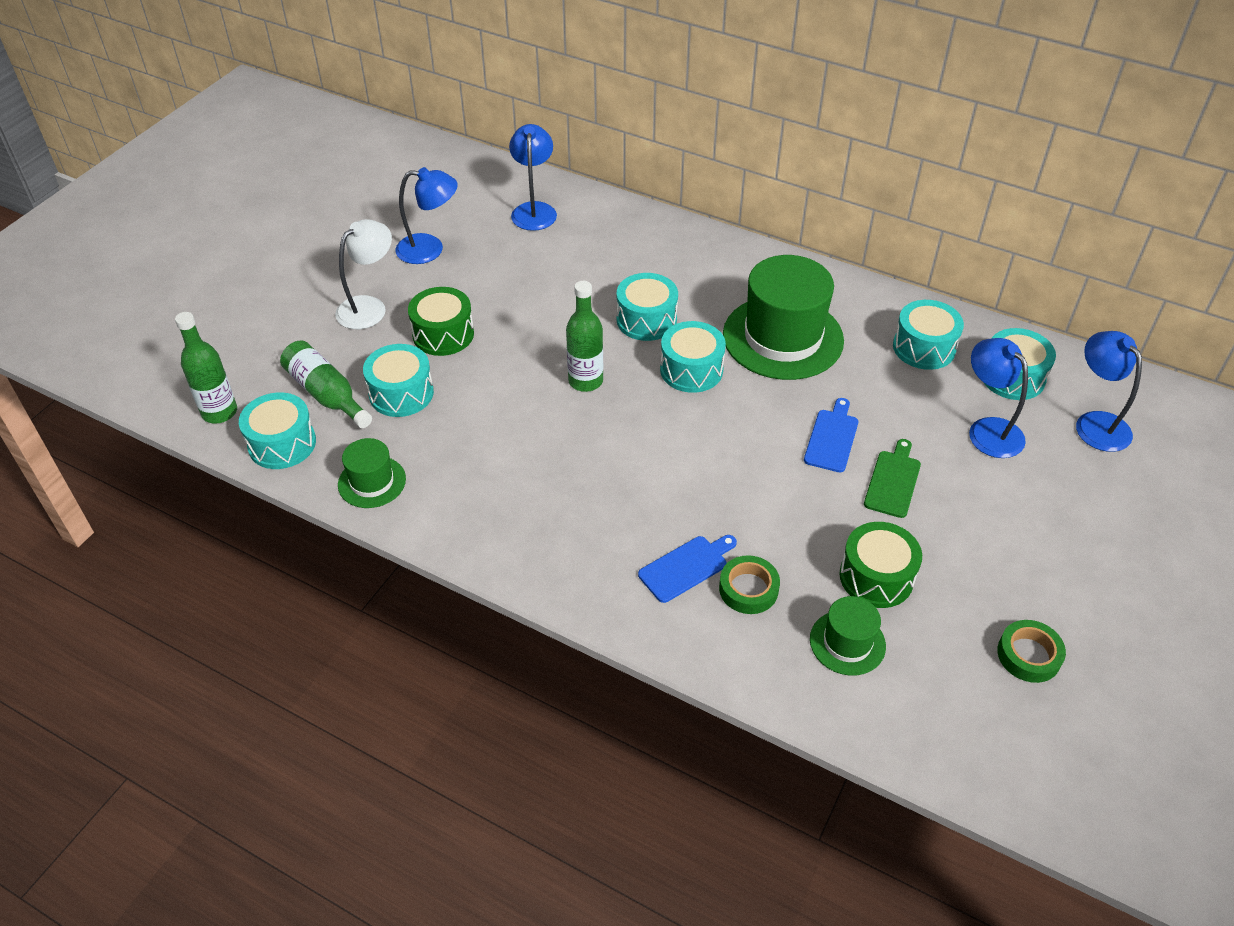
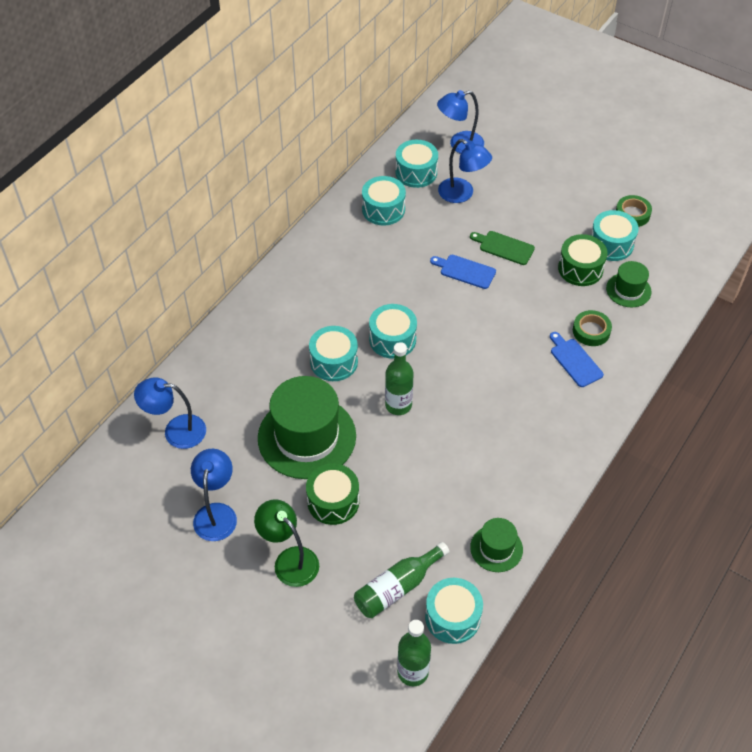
camera: 85 degrees left, 5 degrees up
(369, 307) = (289, 560): white lamp -> green lamp
(401, 393) = (401, 531): turquoise drum -> turquoise drum (611, 244)
(783, 337) = (364, 282): green hat -> green hat (307, 437)
(988, 430) = (462, 194): blue lamp -> blue lamp turned 120 degrees counterclockwise

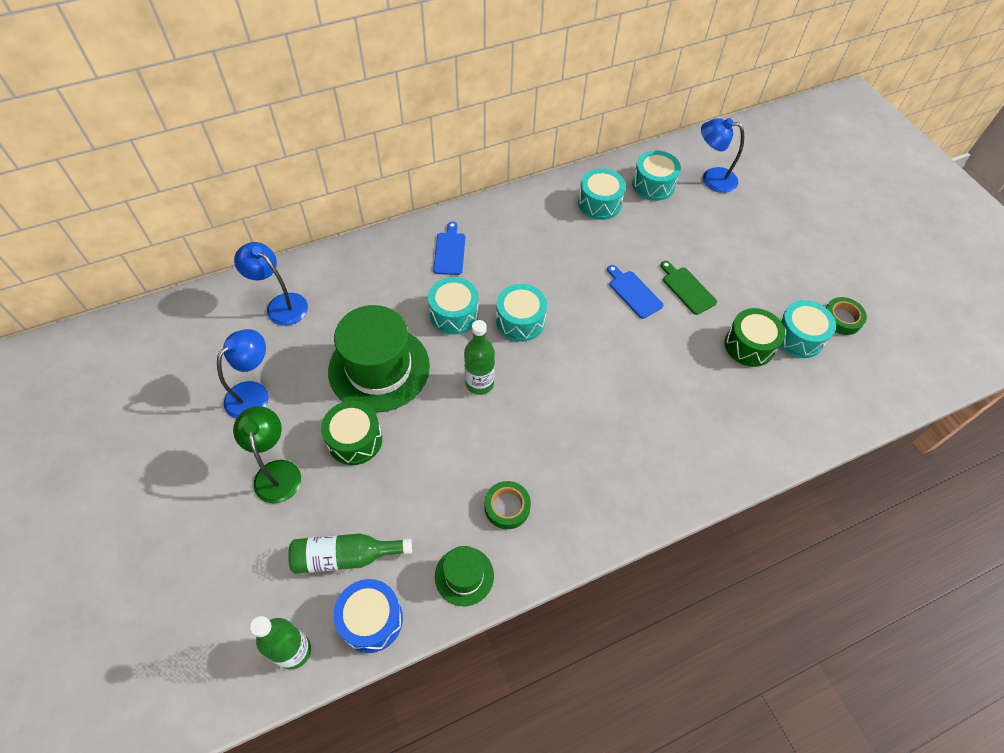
camera: 30 degrees right, 5 degrees up
(452, 617) = (371, 620): turquoise drum -> blue drum
(462, 194) = (682, 222): blue lamp -> none
(574, 361) = (679, 432): blue cutting board -> blue cutting board (449, 251)
(591, 331) = (717, 411): green tape -> green tape (507, 507)
(628, 290) = (785, 391): green hat -> none

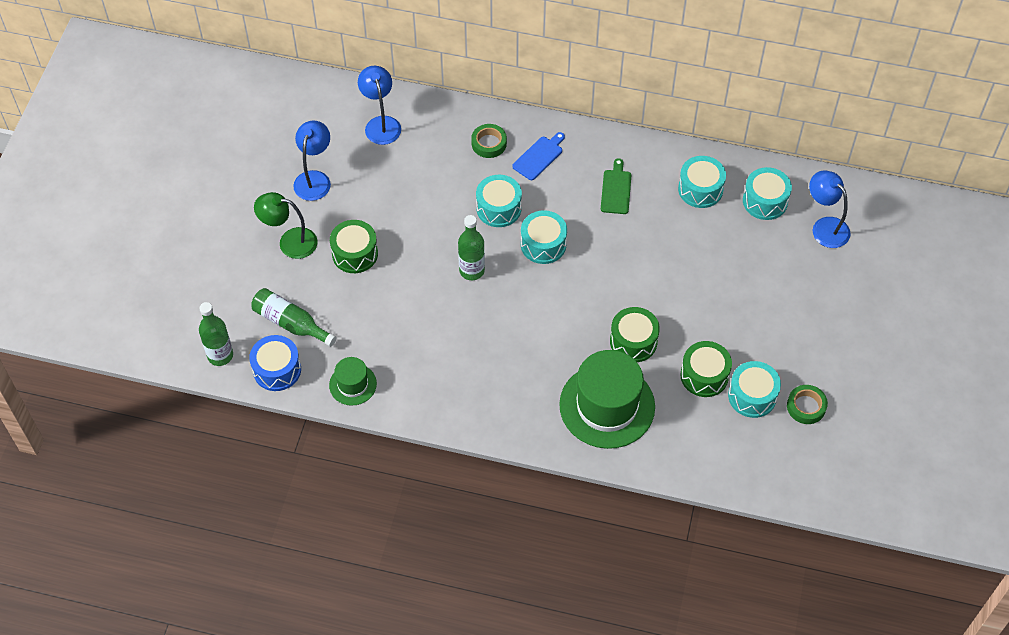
camera: 40 degrees right, 0 degrees up
(254, 393) = (314, 179): blue lamp -> blue lamp turned 60 degrees counterclockwise
(277, 471) = (290, 242): green lamp -> green lamp turned 105 degrees counterclockwise
(379, 368) = (411, 214): green hat -> green hat (607, 406)
(507, 507) = (416, 363): green tape -> green tape (489, 143)
(633, 292) = (653, 278): blue cutting board -> none
(670, 354) = (633, 341): none -> green drum
(687, 289) = (701, 303): green cutting board -> green cutting board (616, 190)

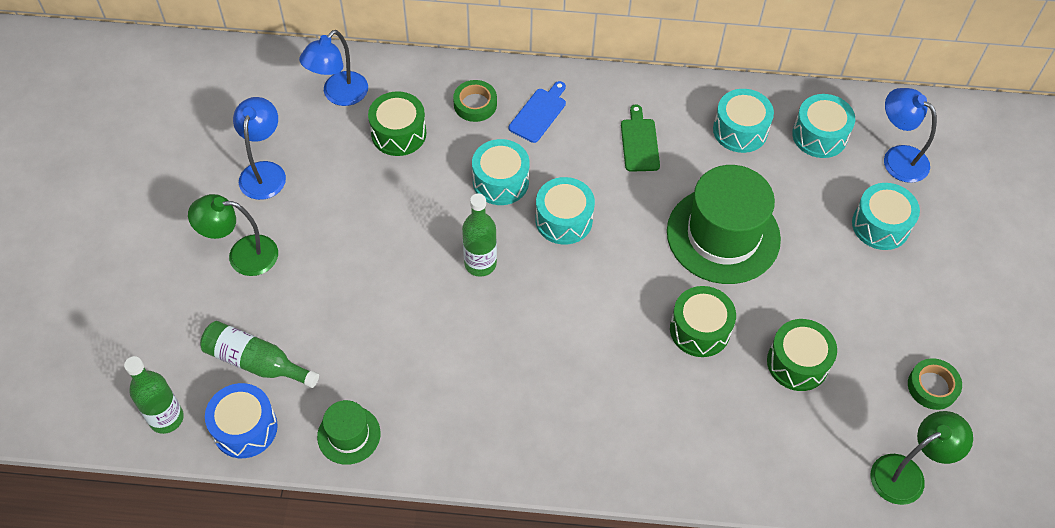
camera: 10 degrees left, 0 degrees up
(355, 254) = (328, 260): green drum -> green drum (398, 133)
(381, 124) = (339, 95): blue lamp -> blue lamp turned 120 degrees counterclockwise
(607, 406) = (684, 419): green hat -> green hat (723, 235)
(752, 396) = (863, 381): turquoise drum -> turquoise drum (880, 225)
(769, 467) = (907, 474): none -> green lamp

